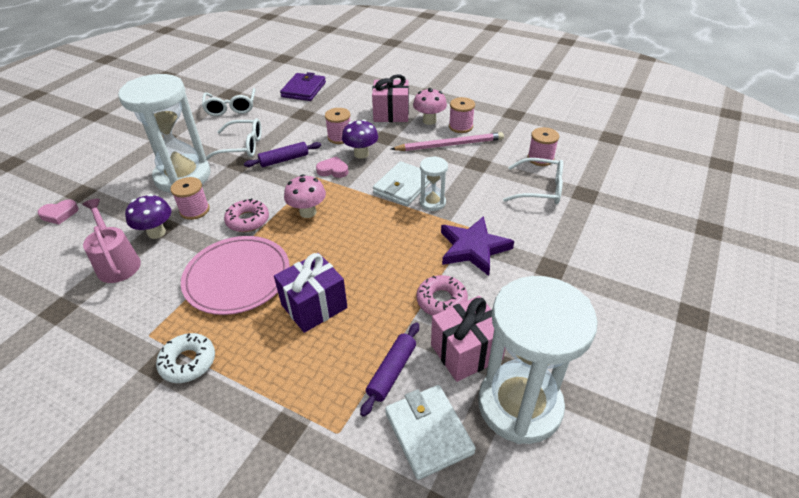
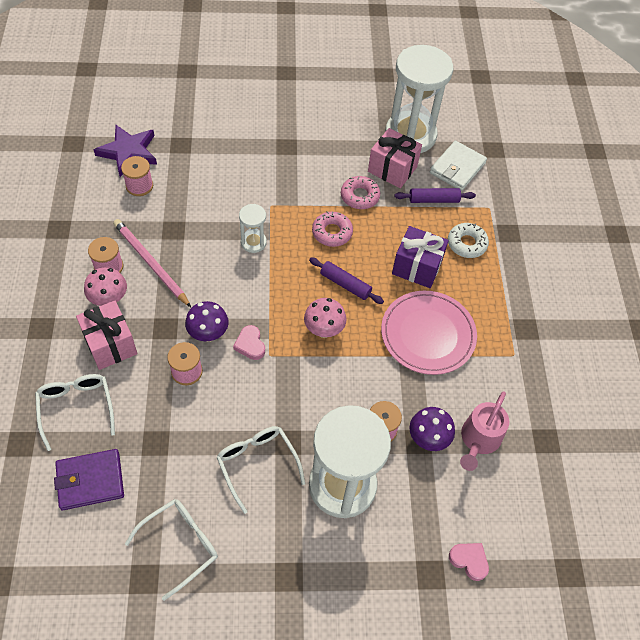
camera: 125 degrees left, 15 degrees up
(188, 362) = (511, 313): white donut -> white donut (467, 244)
(248, 220) = (364, 372): pink donut -> pink donut (332, 232)
(284, 160) = (258, 401): purple rolling pin -> purple rolling pin (345, 284)
(403, 186) = (242, 273): white wallet -> none
(473, 248) = (294, 196): purple star -> purple star (128, 152)
(540, 189) = (190, 174): white glasses -> white glasses (76, 408)

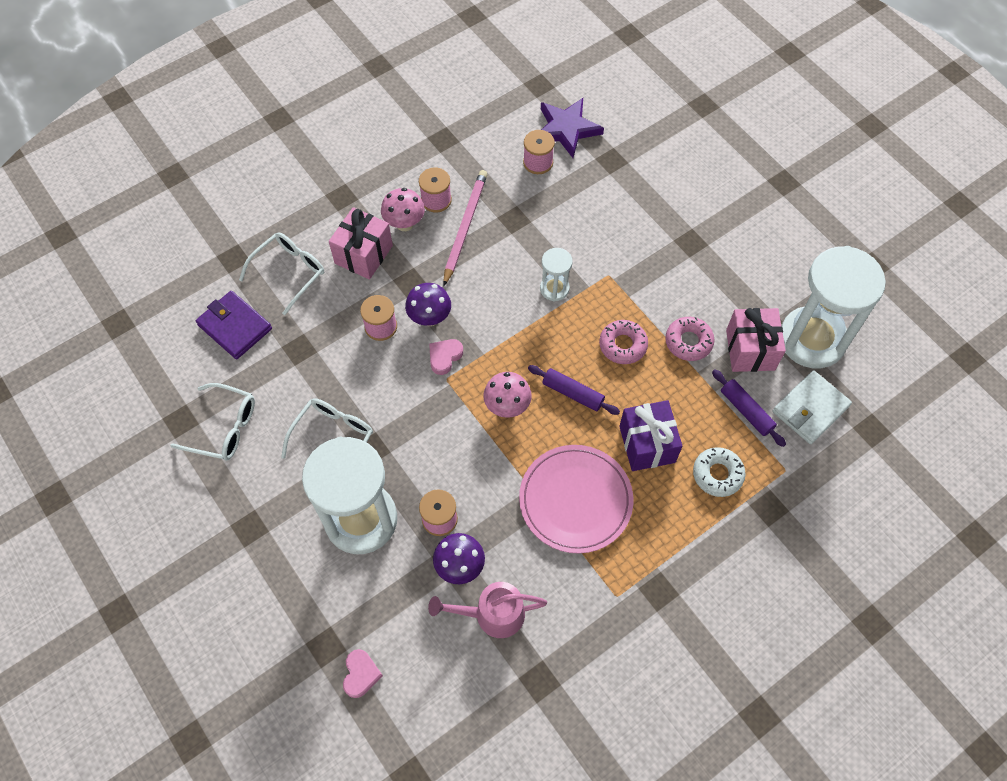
camera: 60 degrees right, 5 degrees up
(345, 284) = (573, 393): purple rolling pin -> purple rolling pin turned 60 degrees counterclockwise
(457, 168) = (810, 409): white wallet -> white wallet turned 45 degrees counterclockwise

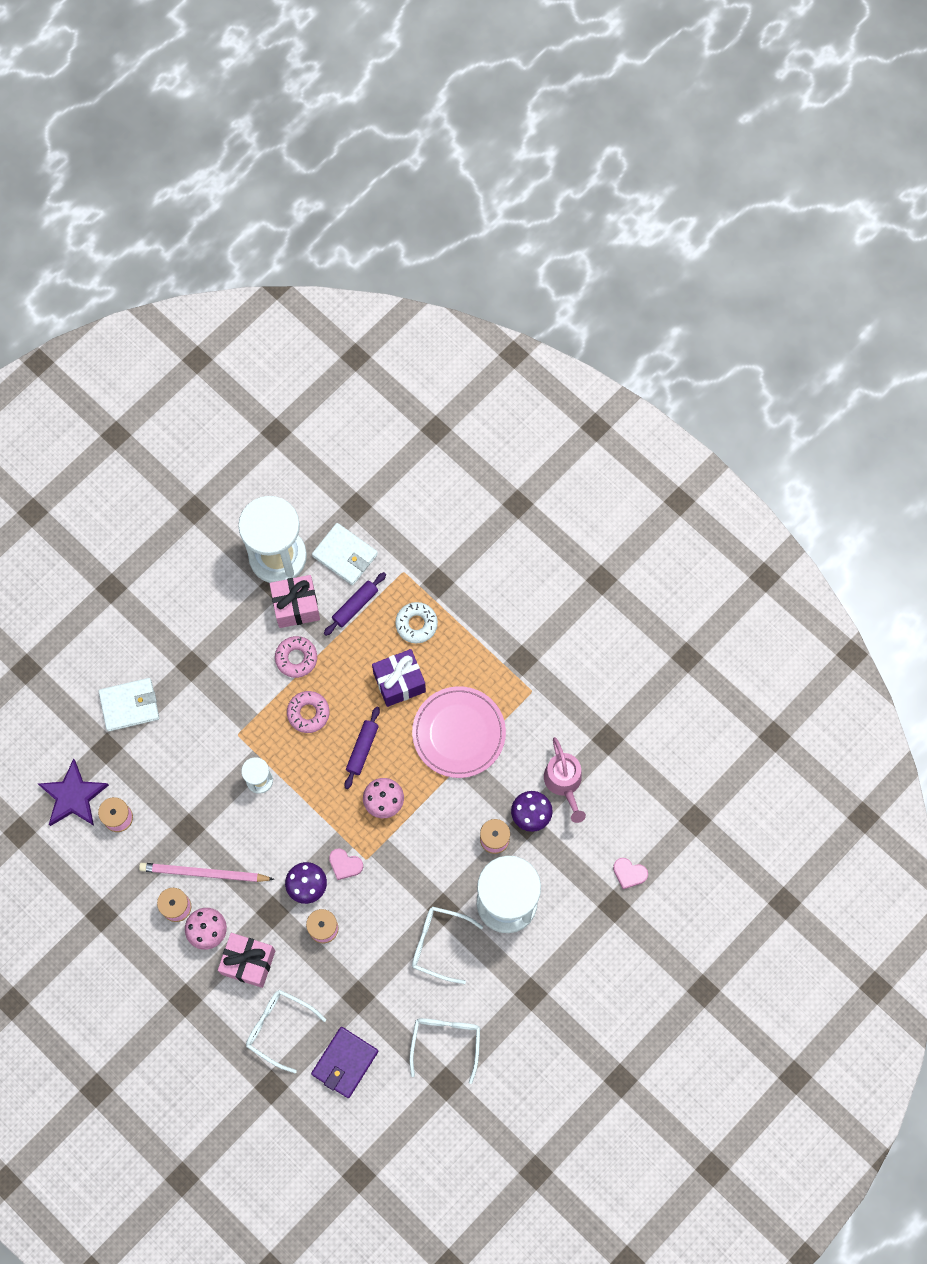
camera: 100 degrees left, 10 degrees up
(361, 674) = (629, 873): pink heart -> pink heart turned 150 degrees counterclockwise
(654, 184) = (129, 705): none -> white wallet

